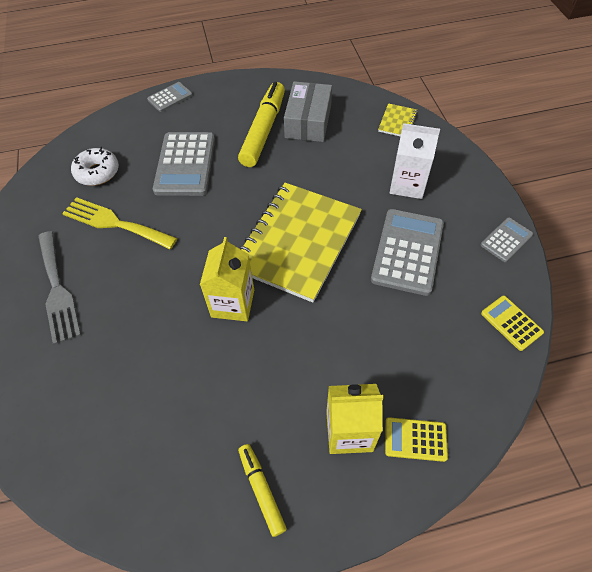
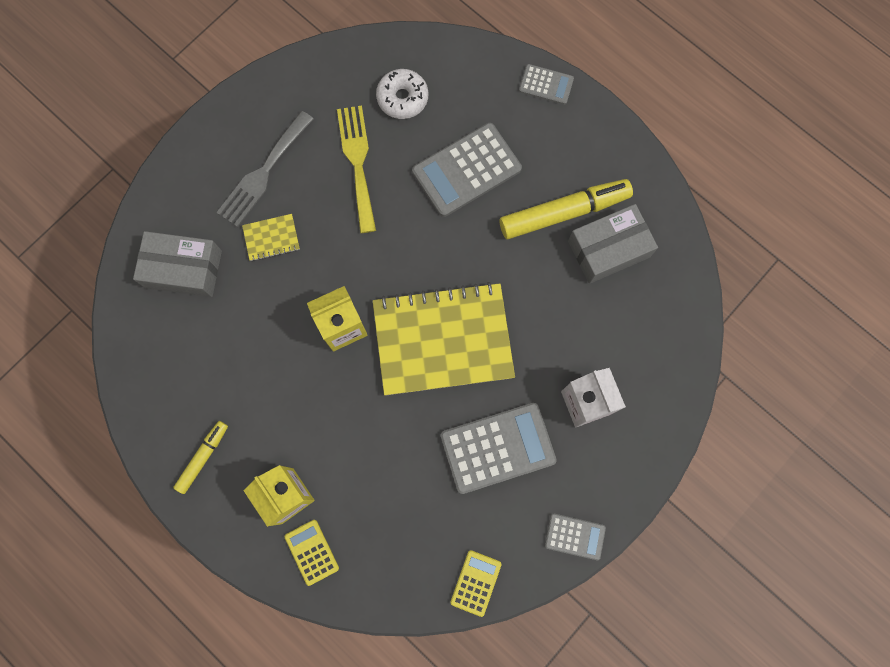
camera: 55 degrees right, 20 degrees up
(74, 401) = (183, 269): none -> grey box
(397, 122) = (673, 342): yellow notebook -> yellow notebook (271, 238)

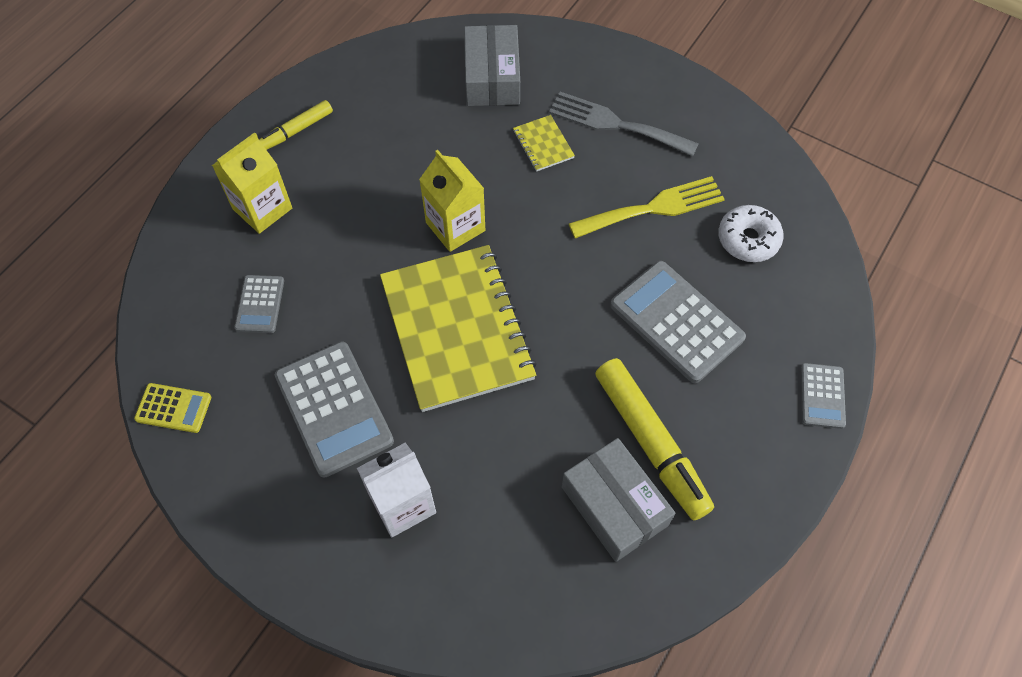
camera: 80 degrees right, 15 degrees down
(203, 457) = (297, 130): yellow marker -> yellow marker turned 120 degrees clockwise
(312, 552) = (204, 241): yellow calculator -> none
(575, 536) = (232, 513): grey calculator -> grey calculator (260, 304)

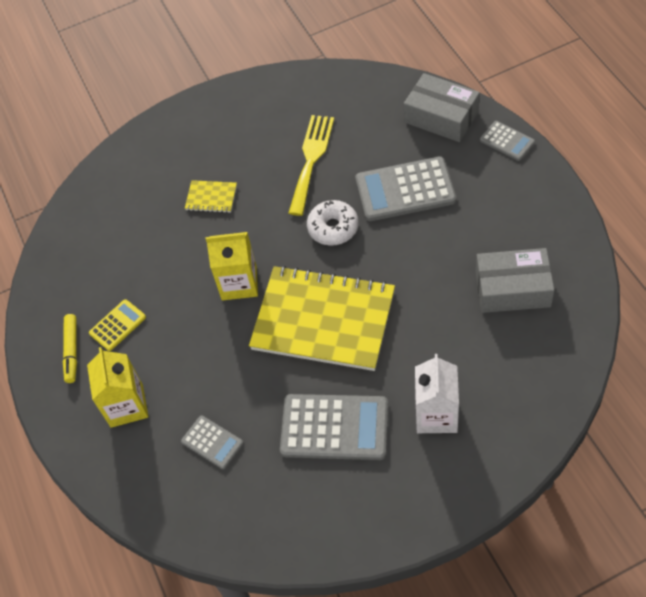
camera: 50 degrees left, 5 degrees down
(173, 408) = (261, 541): yellow calculator -> yellow calculator (117, 325)
(492, 77) = (128, 201): grey box -> grey box (441, 117)
(616, 124) = (228, 147): grey fork -> none
(650, 442) = (481, 247): yellow marker -> none
(748, 239) = (372, 121): white donut -> white donut (333, 228)

